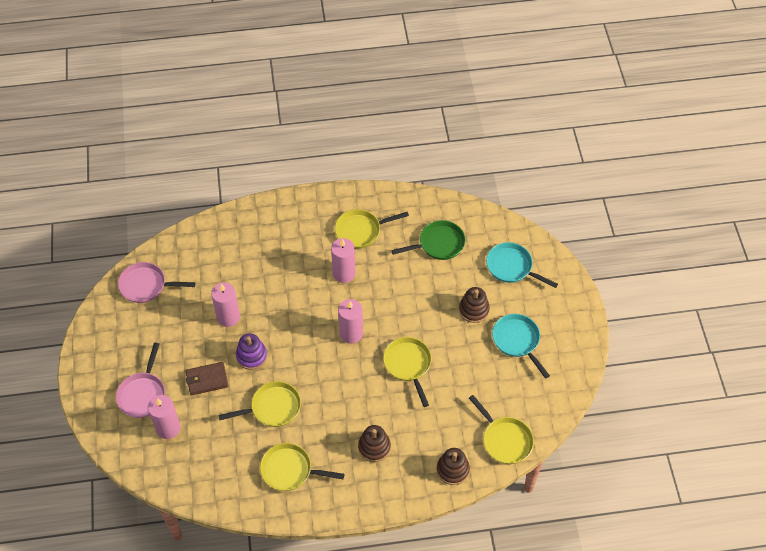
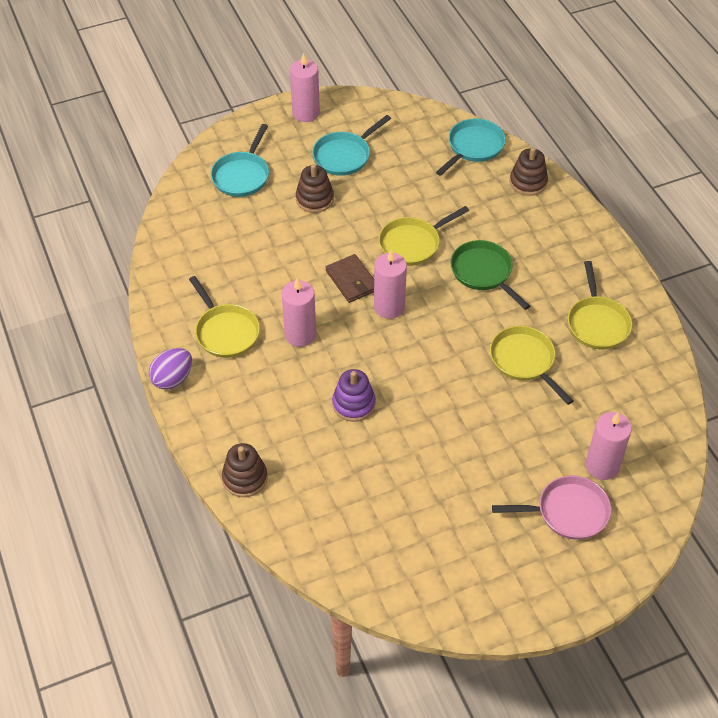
camera: 105 degrees left, 5 degrees down
(146, 285) = (394, 567): pink pan -> none
(207, 380) = (515, 443): brown wallet -> brown wallet (352, 280)
(228, 317) = (411, 446): pink candle -> pink candle (306, 113)
(251, 356) = (461, 403): purple stacking toy -> purple stacking toy (353, 404)
(331, 196) = (172, 379): none -> purple egg
(374, 447) = (532, 253): brown stacking toy -> brown stacking toy (245, 478)
(438, 244) = (226, 248): green pan -> green pan (483, 273)
(505, 440) = (473, 147): yellow pan -> turquoise pan

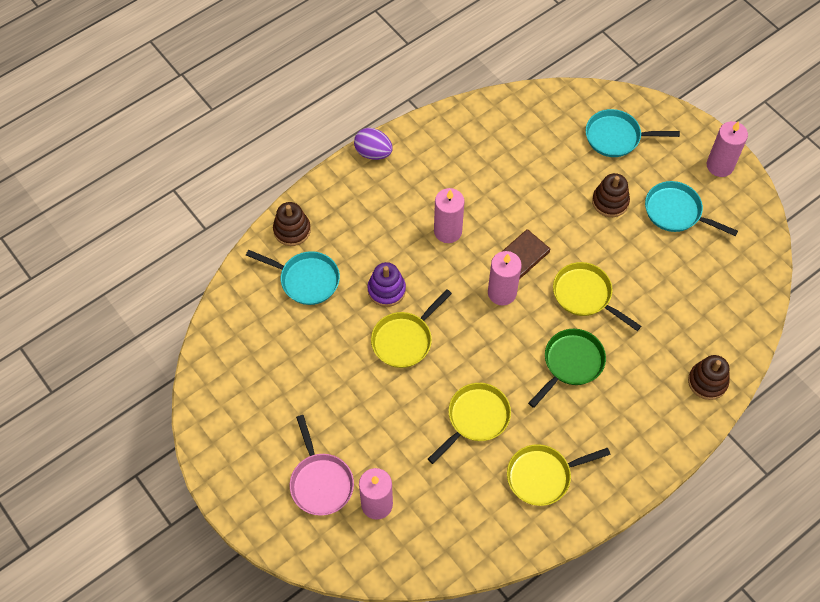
camera: 75 degrees right, 10 degrees up
(225, 331) = (433, 175): yellow pan -> yellow pan (404, 339)
(473, 147) = (736, 322): turquoise pan -> turquoise pan (306, 280)

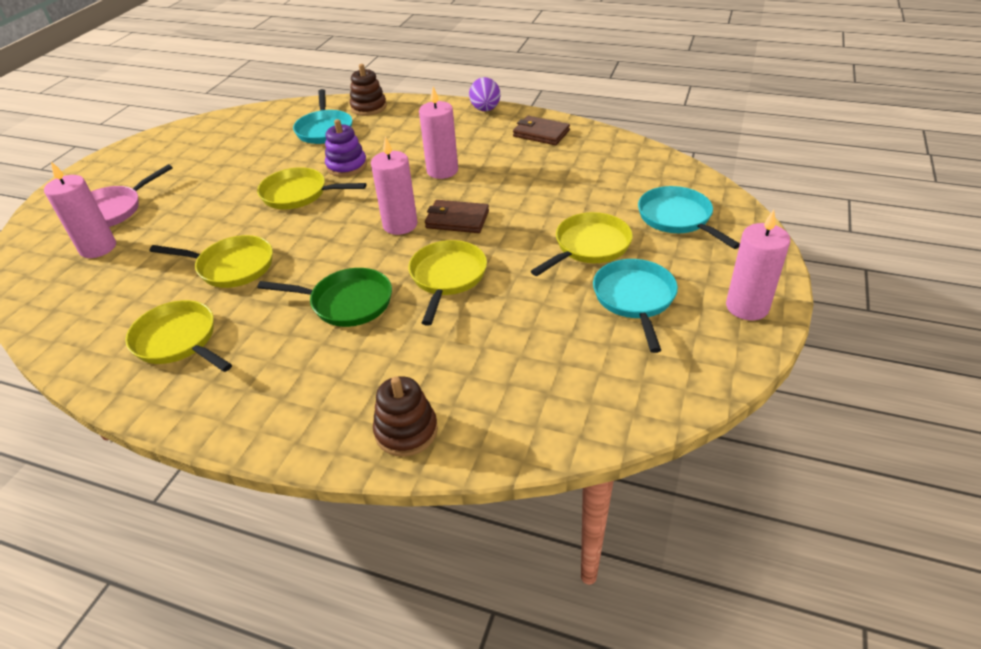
camera: 60 degrees right, 20 degrees down
(445, 140) = (541, 133): none -> brown wallet
(610, 202) = (589, 246): brown stacking toy -> yellow pan

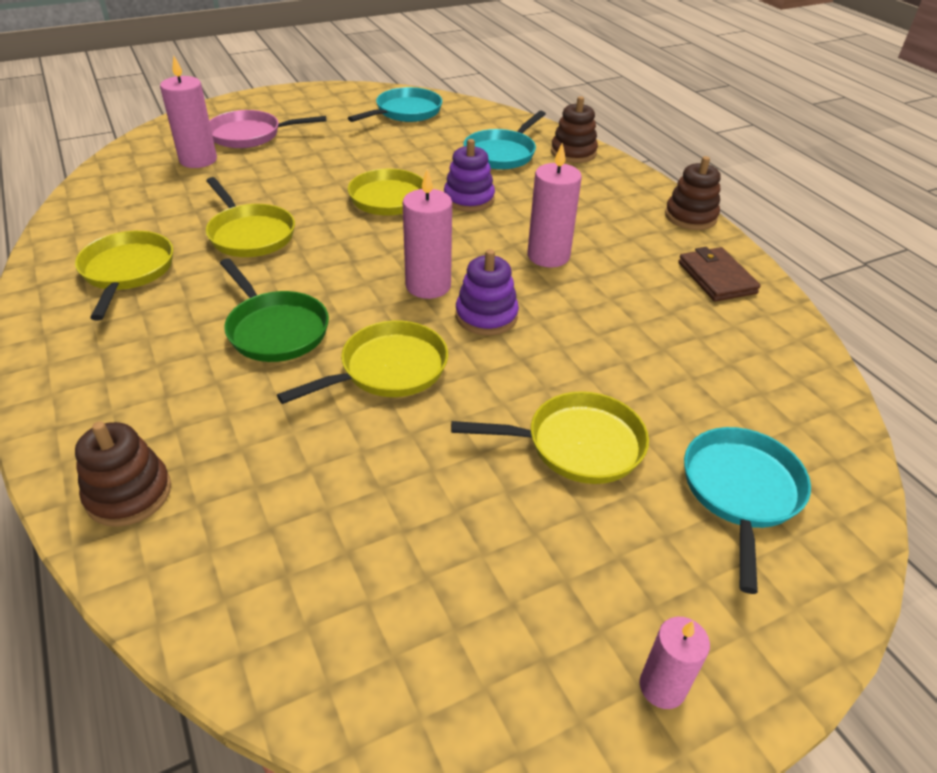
camera: 40 degrees right, 0 degrees up
(457, 220) = (486, 316): brown wallet -> purple stacking toy
(485, 110) = (690, 217): purple egg -> brown stacking toy
(635, 299) = (534, 549): turquoise pan -> turquoise pan (405, 112)
(747, 307) = (662, 687): pink candle -> pink candle, size x0.62

